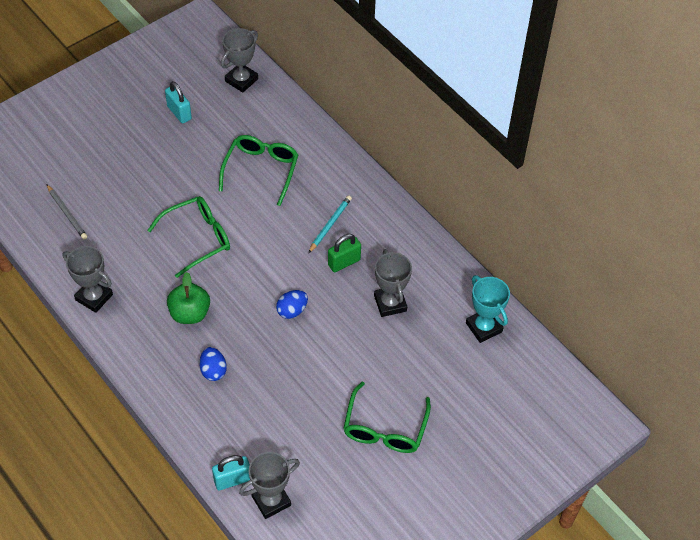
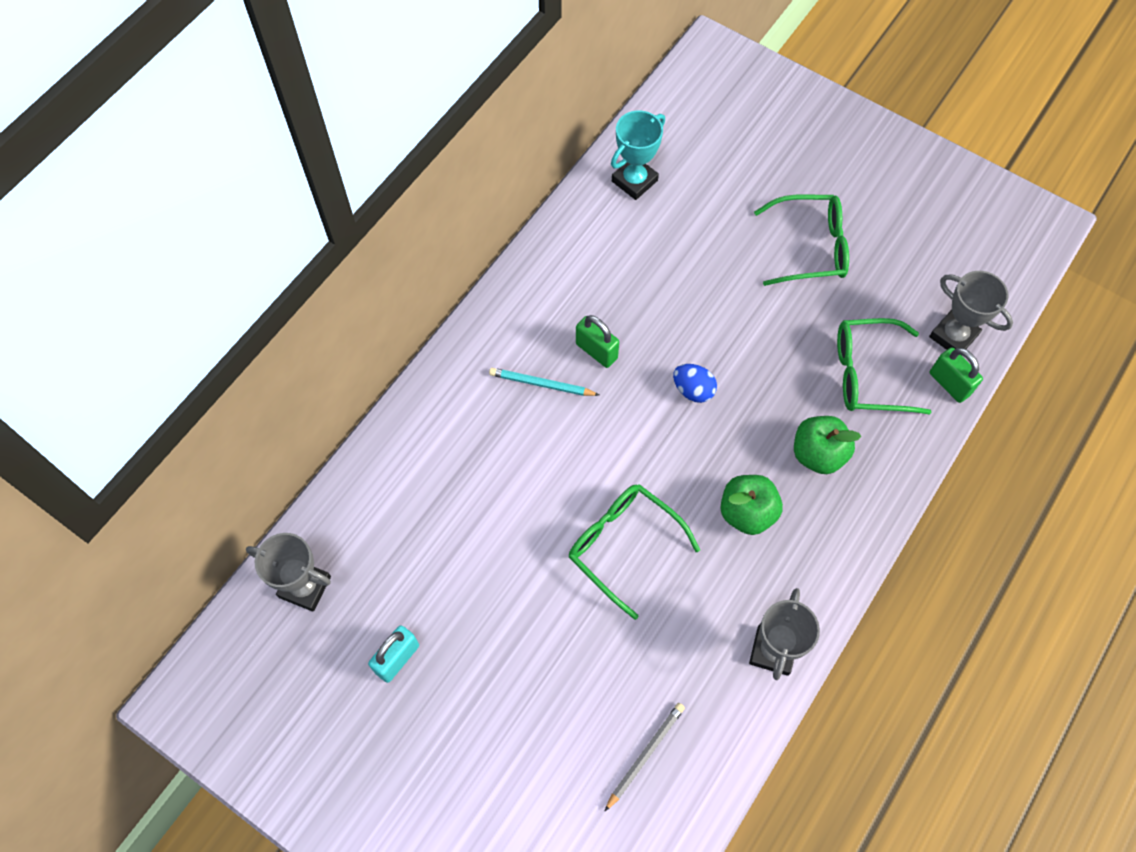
camera: 105 degrees left, 10 degrees up
(213, 370) = (818, 454): blue egg -> green apple
(232, 480) = (949, 384): turquoise padlock -> green padlock
(261, 170) = (475, 500): green glasses -> green glasses (868, 374)
(390, 303) = (638, 284): grey trophy -> none

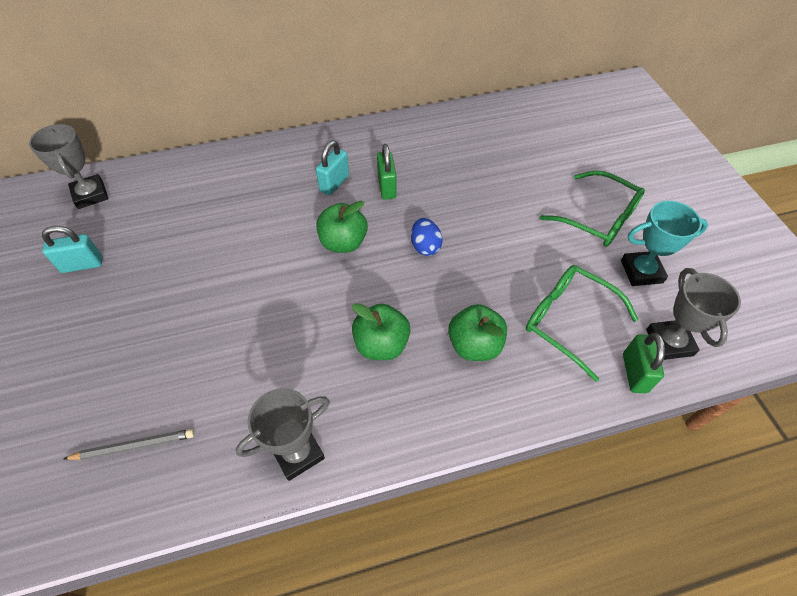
camera: 40 degrees right, 10 degrees down
(541, 384) = (334, 183): turquoise pencil -> turquoise padlock
(618, 442) = (343, 242): none -> green apple
(623, 546) = (278, 303): green glasses -> none
(634, 181) = (508, 119): turquoise trophy -> turquoise trophy (641, 271)

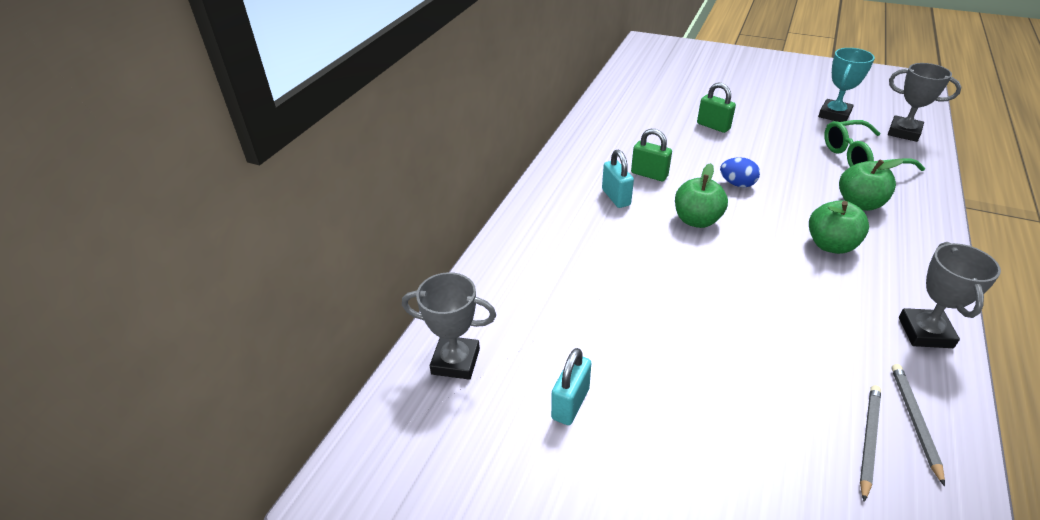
camera: 50 degrees left, 15 degrees down
(173, 473) = (915, 421): none -> grey pencil
(598, 218) = (770, 107): green glasses -> none
(634, 373) = (923, 154): green padlock -> green padlock (713, 126)

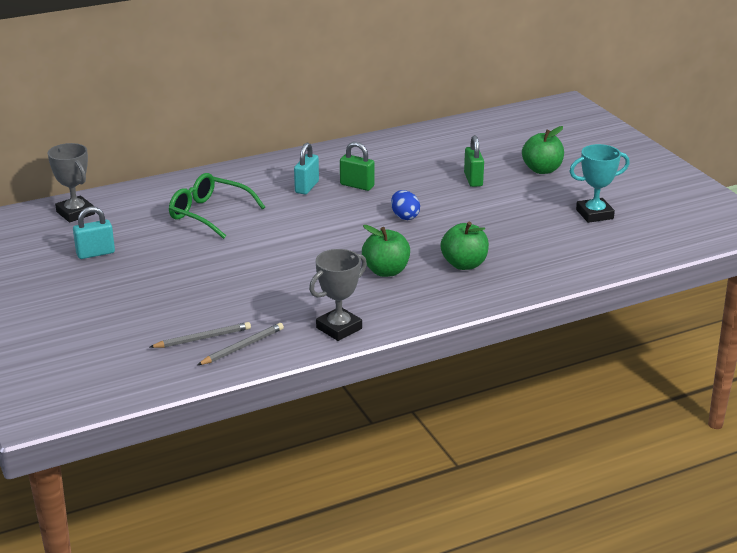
camera: 40 degrees right, 10 degrees down
(649, 174) = (357, 185): green padlock -> green padlock turned 45 degrees counterclockwise
(696, 220) = (330, 221): green apple -> green apple (542, 170)
(861, 158) = (538, 245): green glasses -> green glasses (209, 214)
(904, 132) = (622, 248): grey trophy -> none

